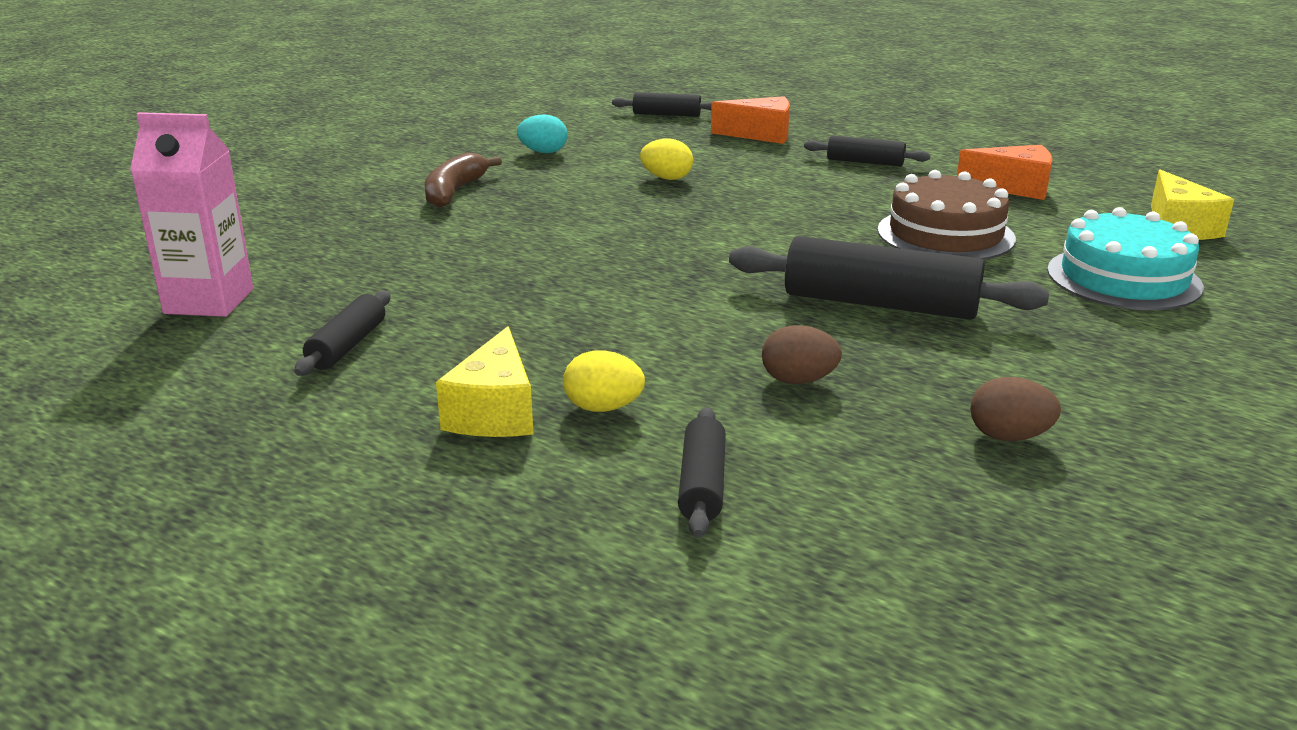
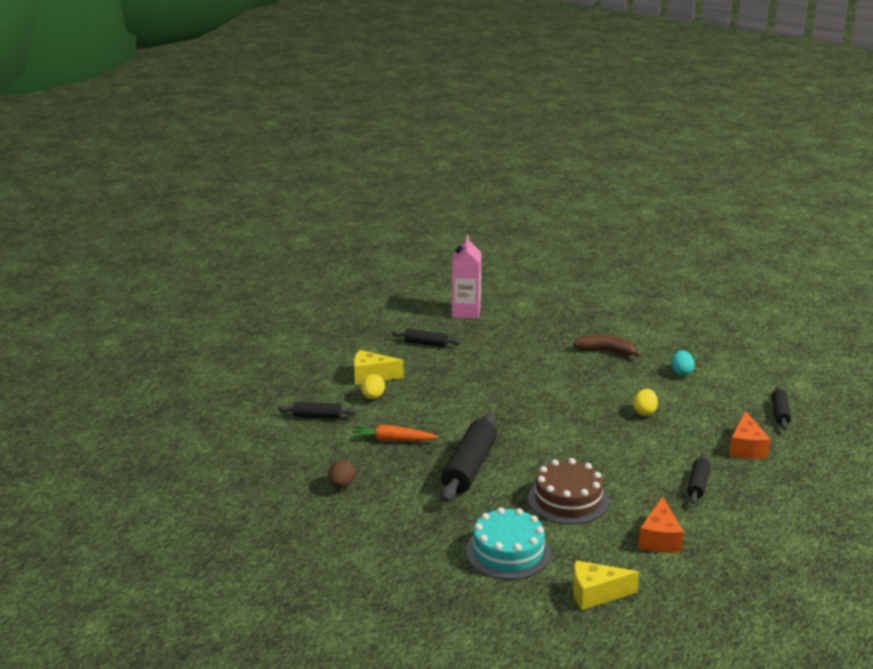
camera: 90 degrees right, 0 degrees up
(798, 380) = (392, 440): brown egg -> orange carrot

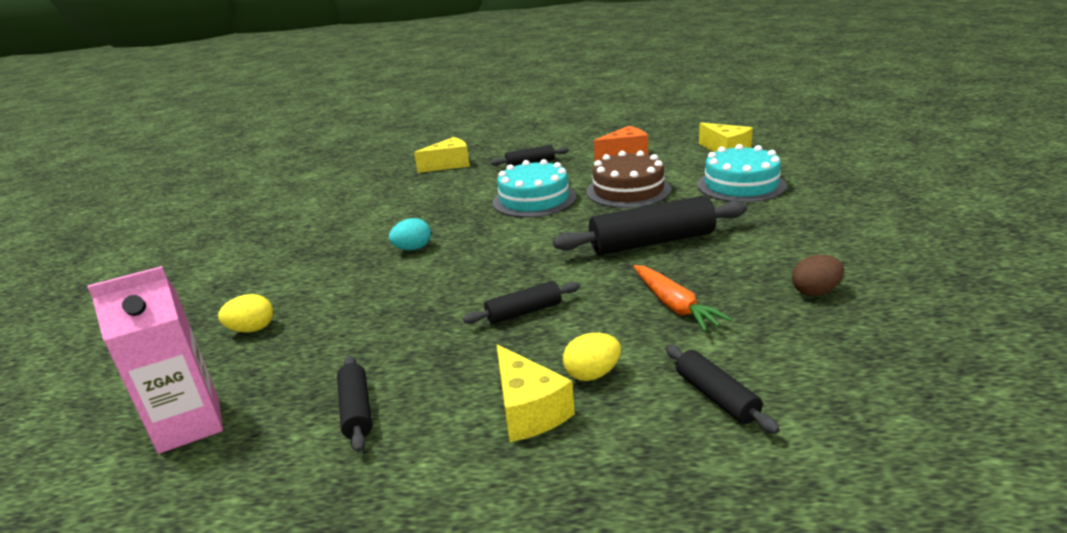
camera: 120 degrees left, 0 degrees up
(605, 456) = (534, 199): none -> turquoise cake
(606, 351) = (292, 265): brown banana -> none
(644, 412) = (428, 209): yellow egg -> yellow egg (252, 329)
(681, 373) = (322, 217): turquoise egg -> turquoise egg (413, 249)
(746, 448) = (449, 165): orange cheese -> yellow cheese
(780, 413) = (374, 169): black rolling pin -> black rolling pin (524, 312)

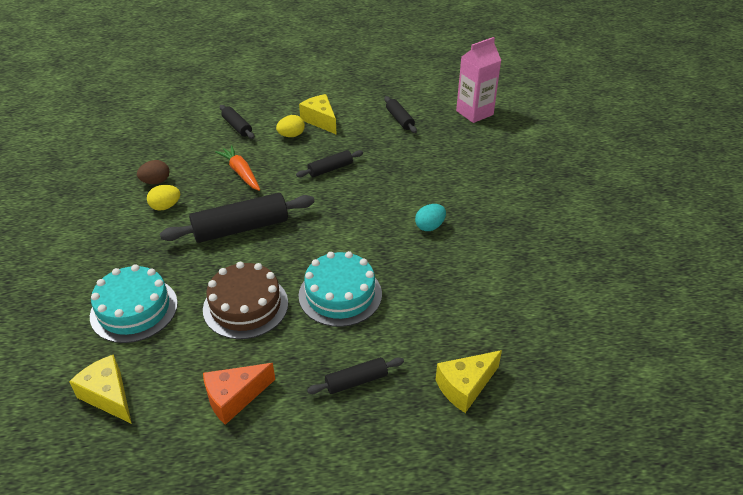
camera: 170 degrees right, 15 degrees up
(252, 329) = (494, 158): yellow egg -> yellow egg (165, 206)

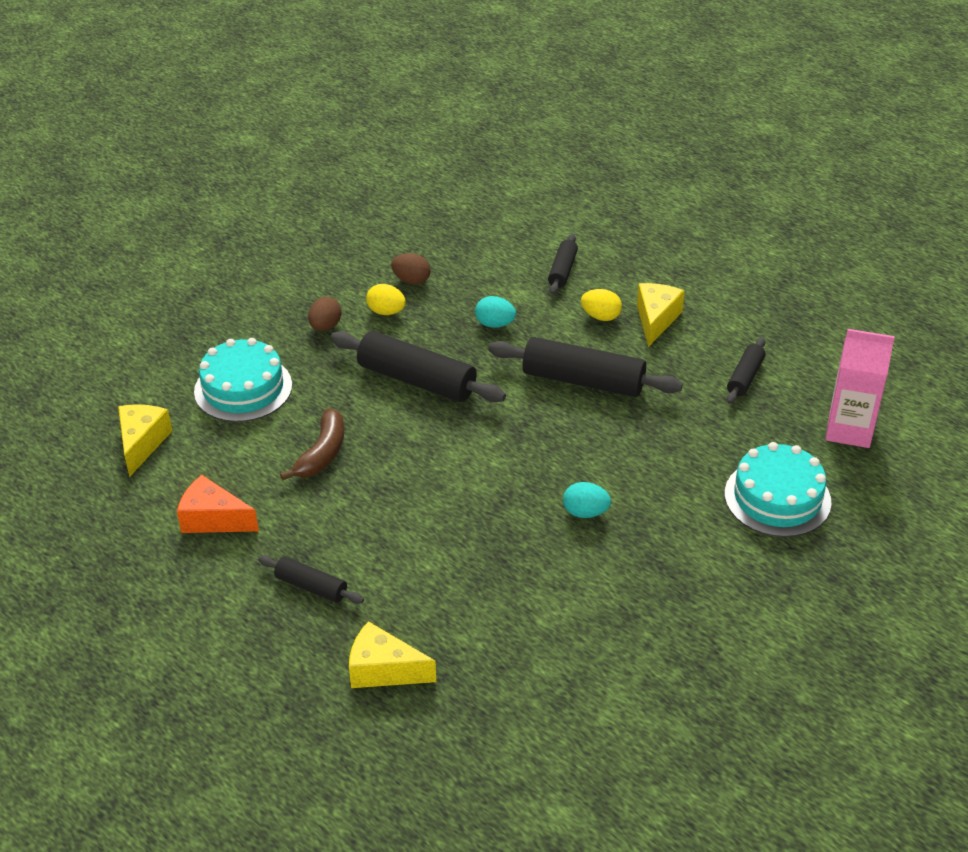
camera: 50 degrees right, 0 degrees up
(137, 239) = (325, 326): none -> brown egg
(241, 173) = (495, 324): orange carrot -> turquoise egg
(245, 306) = (322, 453): brown cake -> brown banana
(330, 169) = (583, 381): black rolling pin -> black rolling pin, size x1.87
(340, 294) = (407, 507): turquoise cake -> turquoise cake (777, 498)

